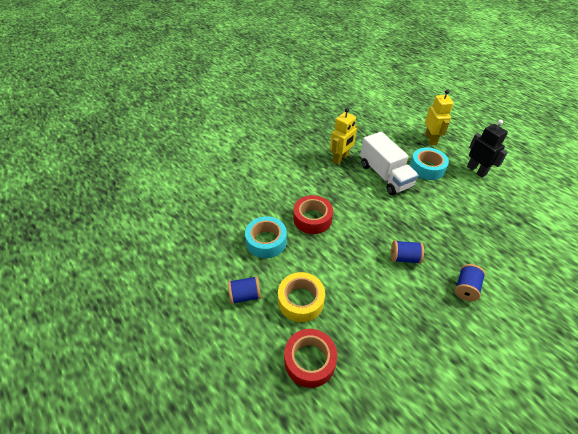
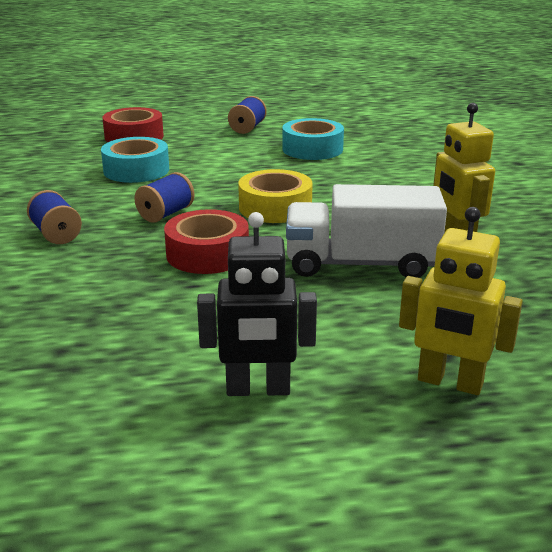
camera: 120 degrees right, 20 degrees down
(301, 301) = (202, 147): yellow tape -> yellow tape (275, 207)
(312, 219) = (320, 180): red tape -> red tape (207, 254)
(427, 168) = (338, 321): turquoise tape -> turquoise tape (136, 170)

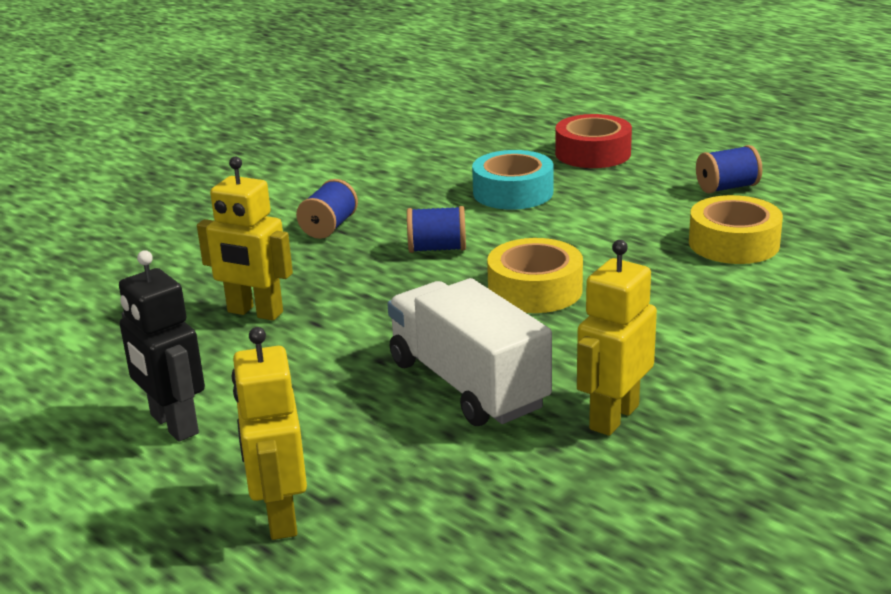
camera: 55 degrees right, 0 degrees up
(135, 302) = (255, 312): none -> yellow robot
(207, 254) = (382, 303): red tape -> none
(312, 149) = (733, 243): turquoise tape -> yellow tape

